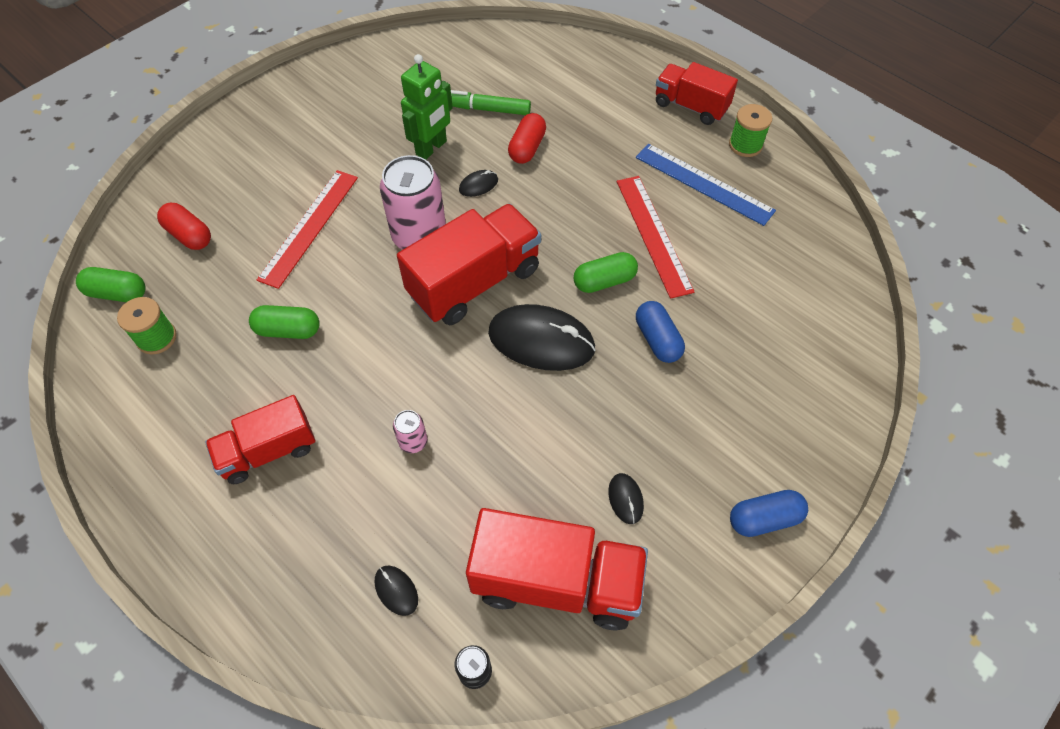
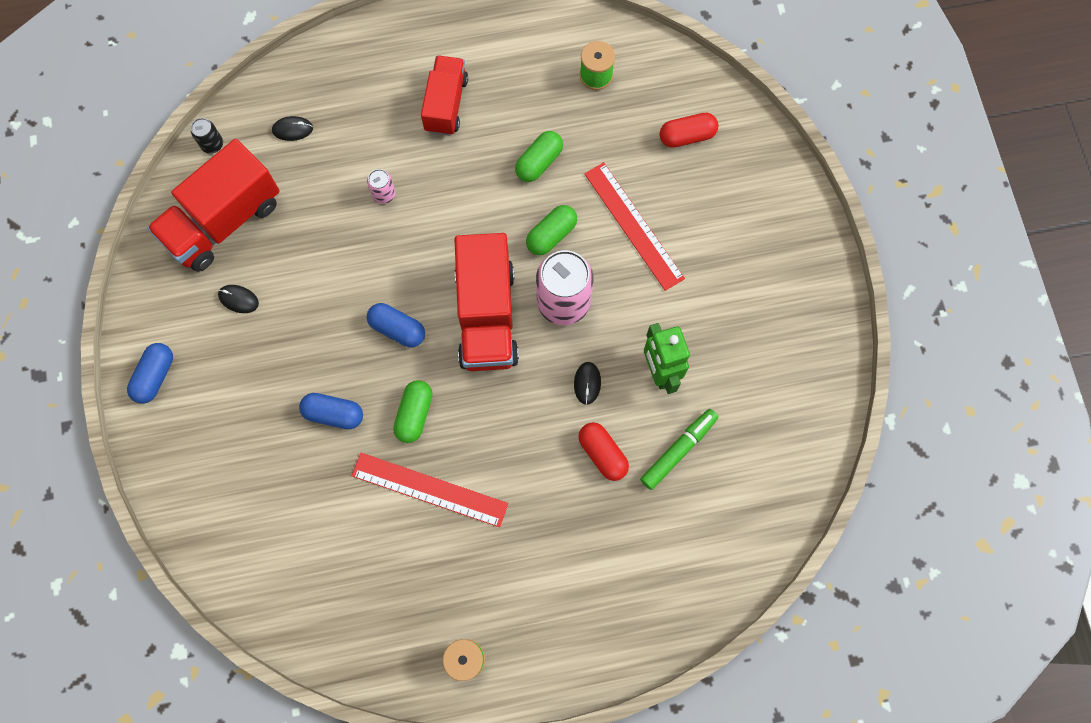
camera: 125 degrees right, 15 degrees up
(117, 293) = (659, 66): green capsule -> green capsule (551, 235)
(541, 341) = (397, 329): black mouse -> blue capsule
(690, 106) = (549, 649): red truck -> none
(703, 184) = (450, 579): blue ruler -> none

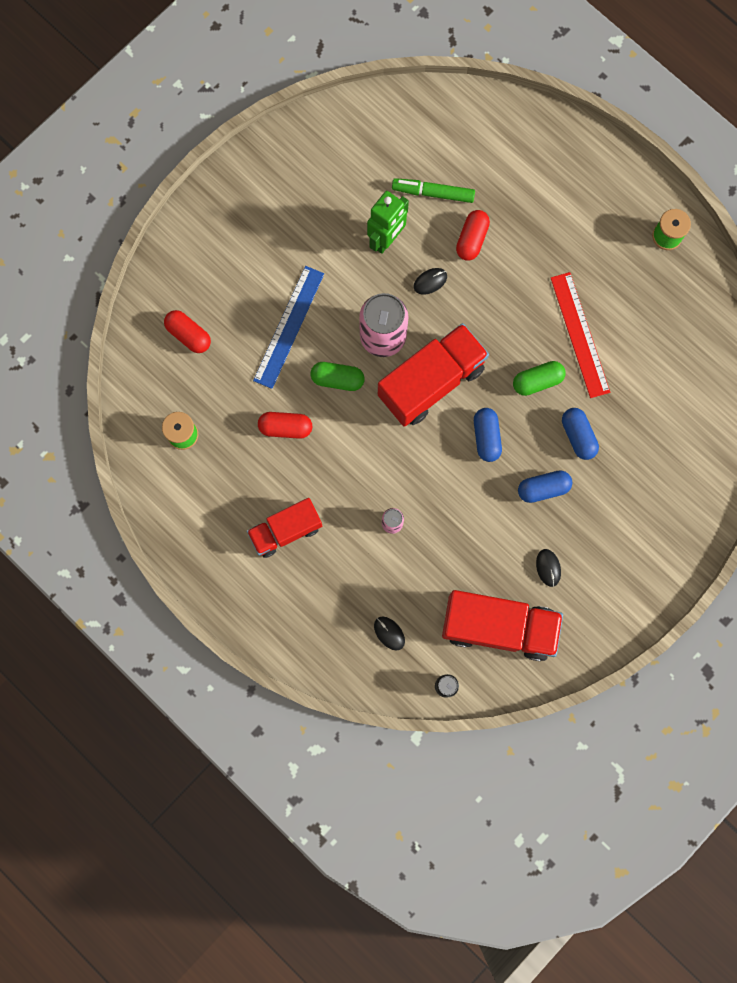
camera: 125 degrees left, 5 degrees up
(155, 376) = (646, 582): blue capsule -> blue capsule (543, 488)
(539, 162) = (285, 428): green capsule -> red capsule
(633, 226) = (289, 327): red ruler -> blue ruler

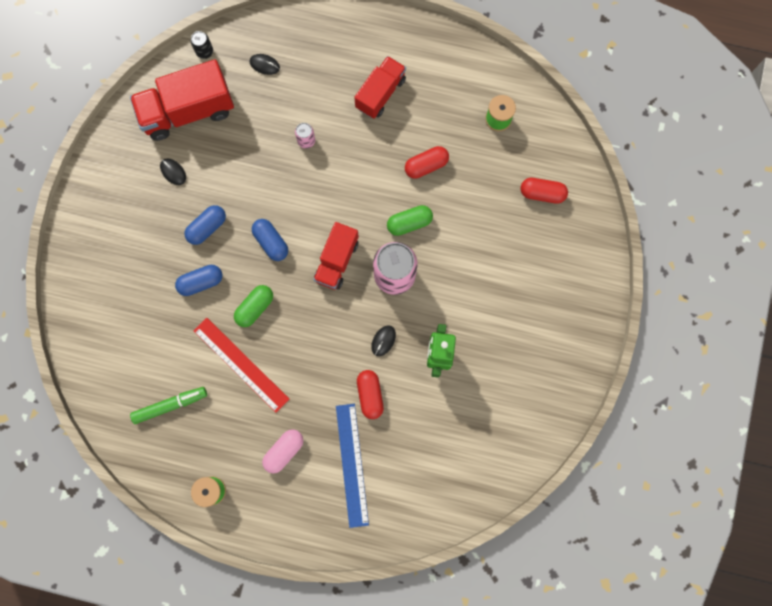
camera: 150 degrees right, 0 degrees up
(289, 327) = (471, 242): blue ruler -> blue ruler (351, 464)
(431, 382) = (337, 261): red truck -> red truck, size x0.64
(433, 193) = (424, 417): green marker -> green marker (170, 405)
(578, 436) = (201, 282): blue capsule -> blue capsule turned 60 degrees counterclockwise
(581, 234) = (284, 451): none -> pink capsule

